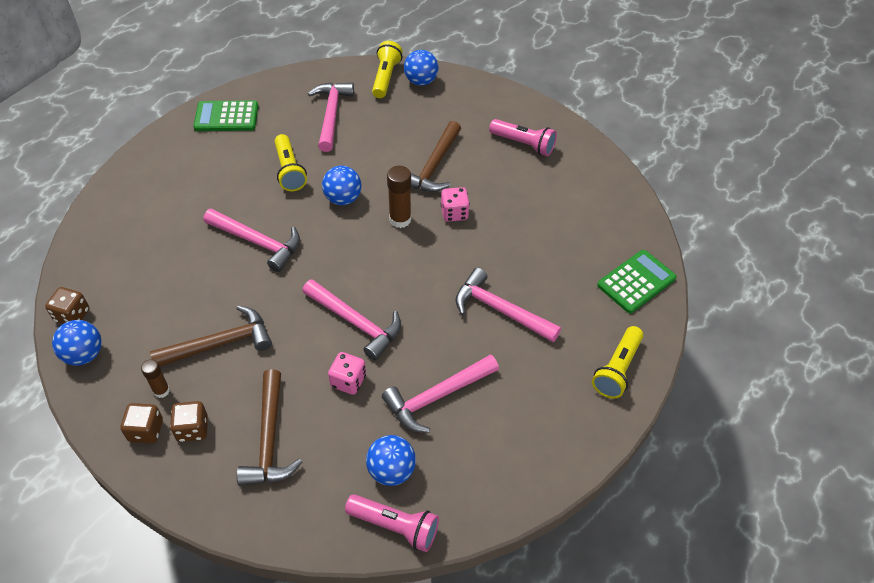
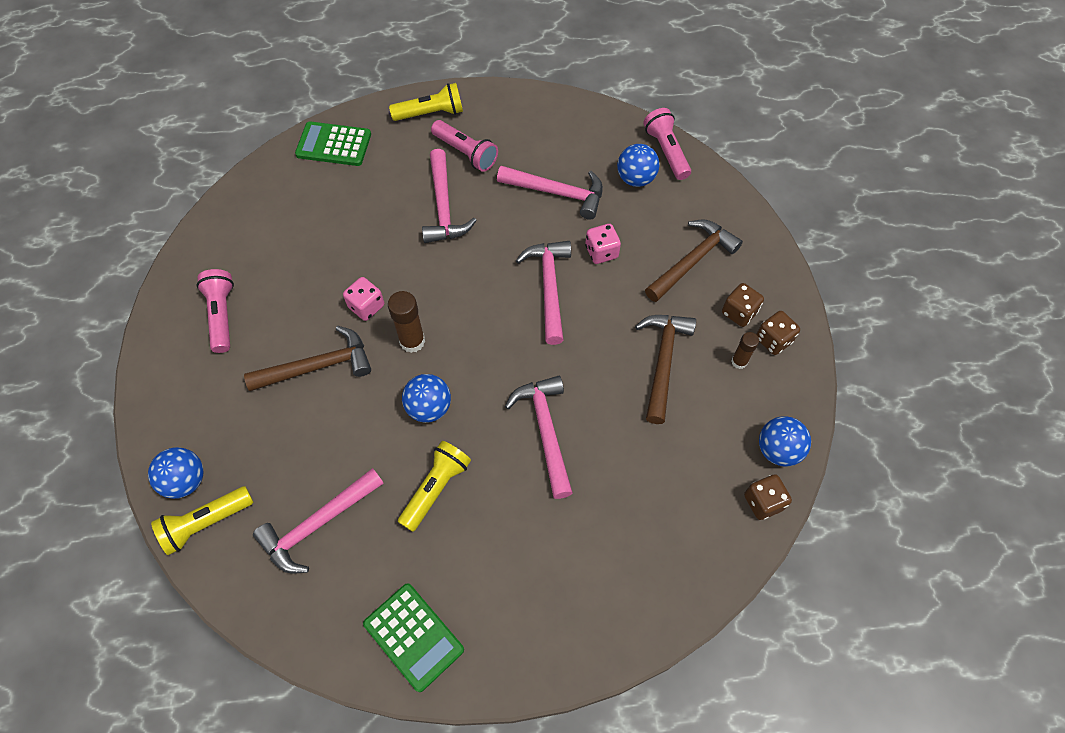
camera: 130 degrees left, 10 degrees up
(220, 343) = (663, 361): brown hammer -> brown hammer turned 75 degrees clockwise
(545, 363) = (466, 153): none -> pink flashlight

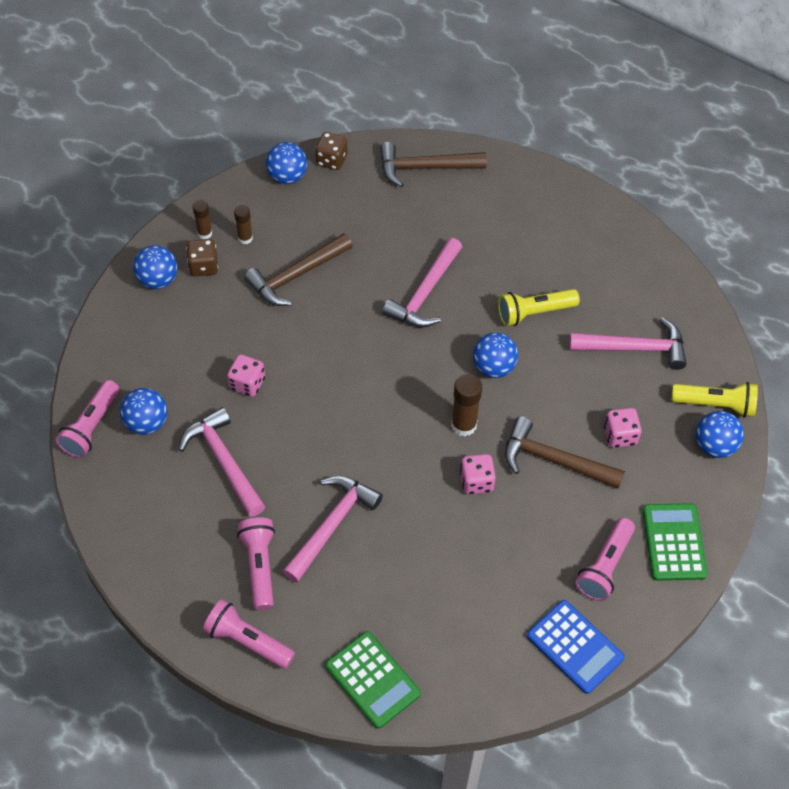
camera: 140 degrees left, 5 degrees down
(210, 249) = (575, 647): none -> blue calculator
(276, 428) = (620, 435): none -> pink dice
(413, 636) = (617, 245): green calculator -> green calculator (674, 542)
(431, 113) = (247, 641): yellow flashlight -> pink flashlight
(549, 287) = (318, 387): pink hammer -> none
(692, 260) = (188, 325): brown hammer -> brown hammer (424, 168)
(756, 276) = (158, 280): none -> blue ball
(773, 340) = (205, 233): brown dice -> brown glue stick

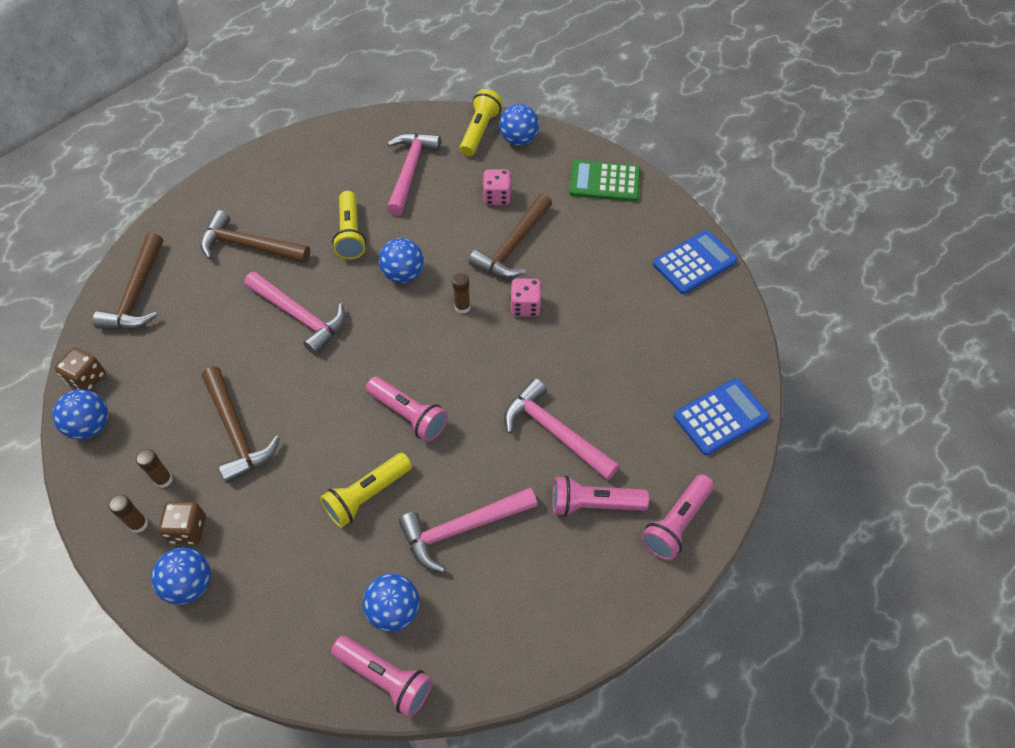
camera: 80 degrees left, 0 degrees up
(247, 384) = (367, 496): pink dice -> yellow flashlight
(372, 679) = (720, 417): green calculator -> blue calculator
(463, 425) = (462, 307): brown glue stick -> brown glue stick, size x0.62
(498, 234) = (249, 246): none -> brown hammer
(605, 566) = (622, 230): pink flashlight -> pink flashlight (409, 415)

